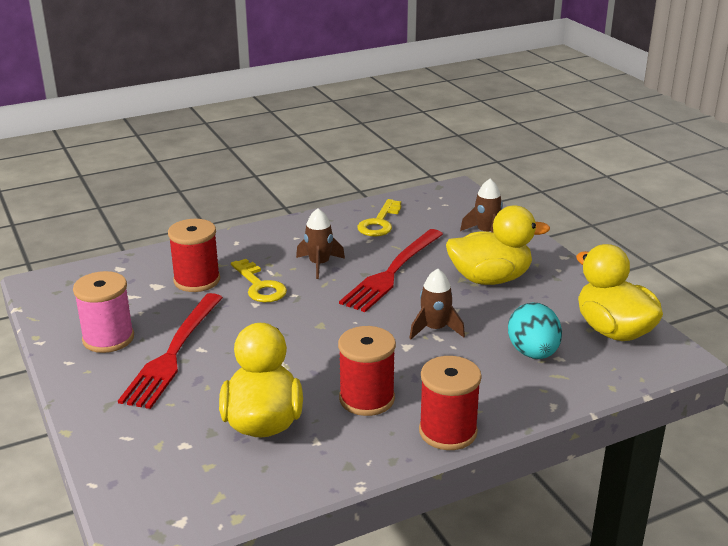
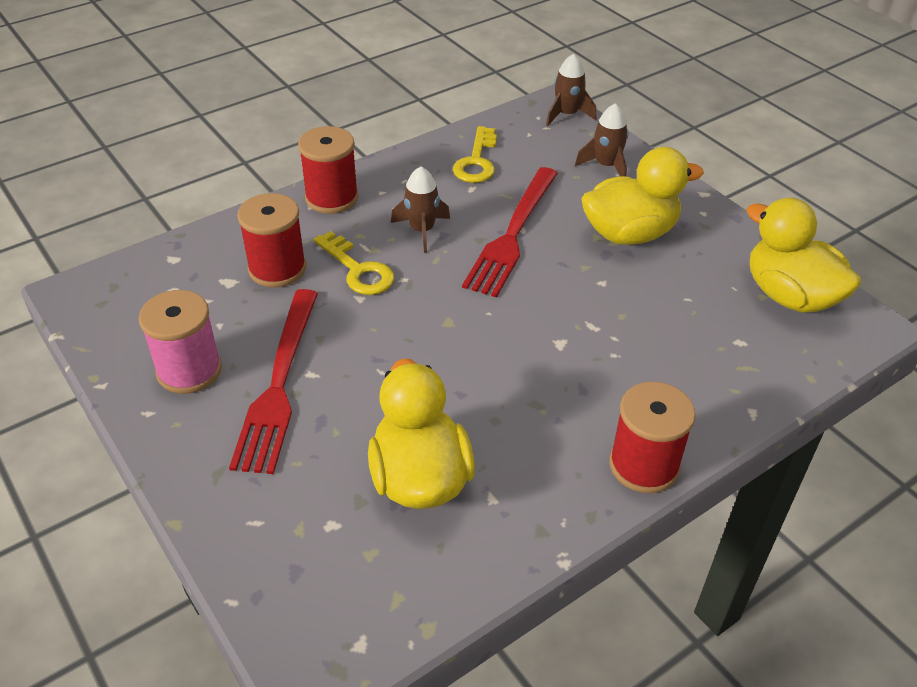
camera: 10 degrees left, 15 degrees up
(367, 399) = (535, 427): red spool -> red spool (331, 198)
(435, 329) = (586, 314): brown rocket -> brown rocket (567, 114)
(533, 353) = (709, 338): turquoise egg -> none

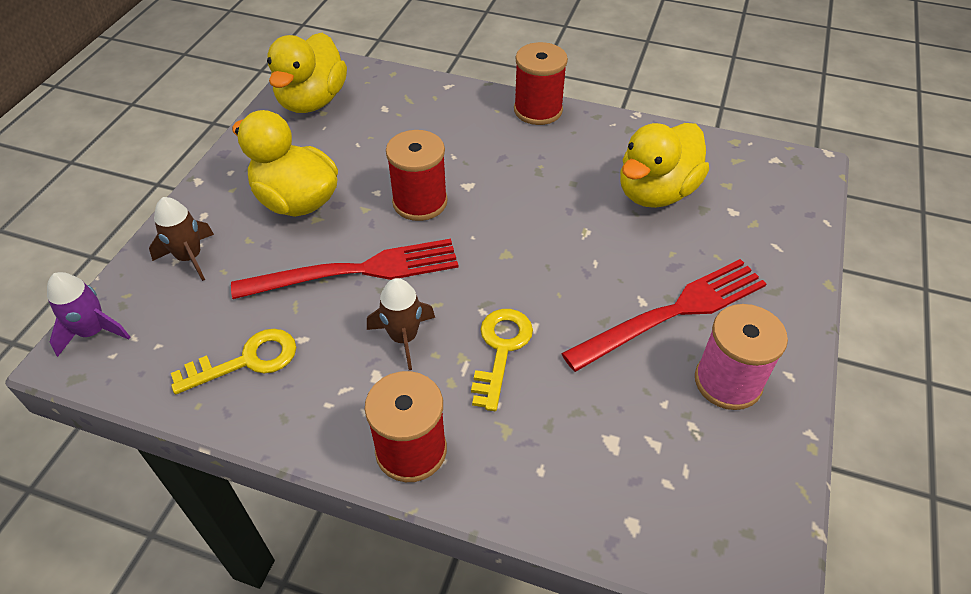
camera: 125 degrees left, 5 degrees up
(277, 269) = (558, 414): red spool -> red spool (420, 202)
(567, 114) = (93, 331): brown rocket -> purple rocket

